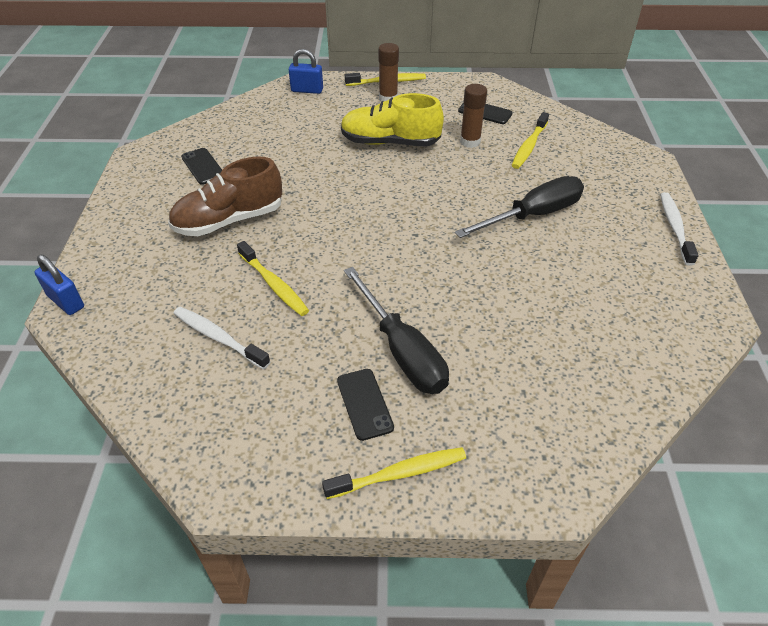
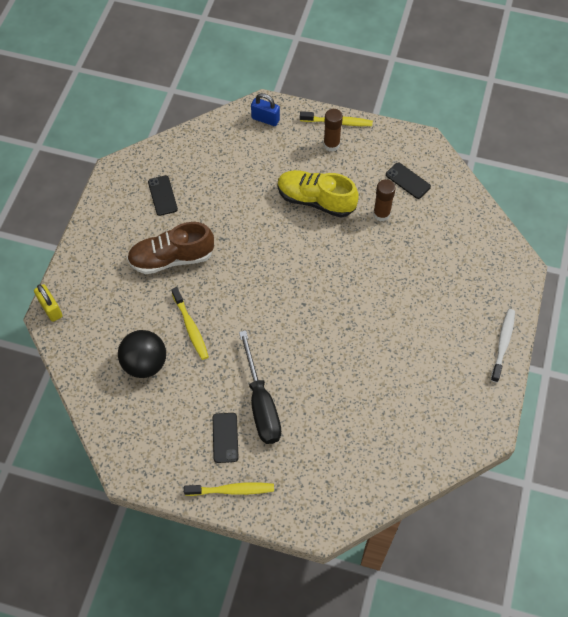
camera: 15 degrees right, 15 degrees up
(66, 301) = (51, 309): blue padlock -> yellow padlock
(218, 337) = (145, 363): white toothbrush -> black ball
(529, 146) = (428, 230): yellow toothbrush -> none
(533, 215) = (399, 306): black screwdriver -> none

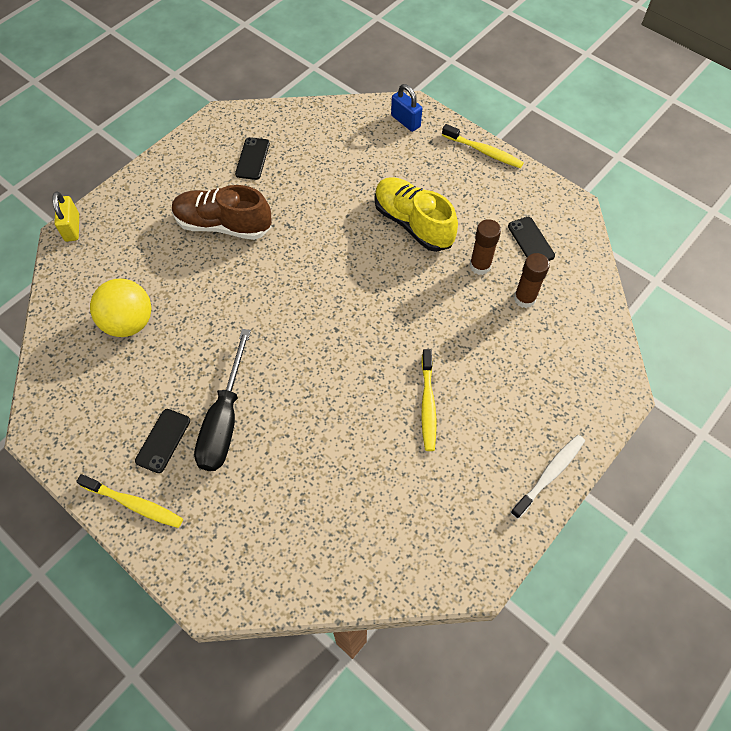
camera: 25 degrees right, 0 degrees up
(145, 363) = (129, 322): black ball -> yellow ball
(190, 327) = (199, 304): yellow toothbrush -> yellow toothbrush (427, 405)
(331, 145) = (463, 172): brown glue stick -> brown glue stick (524, 298)

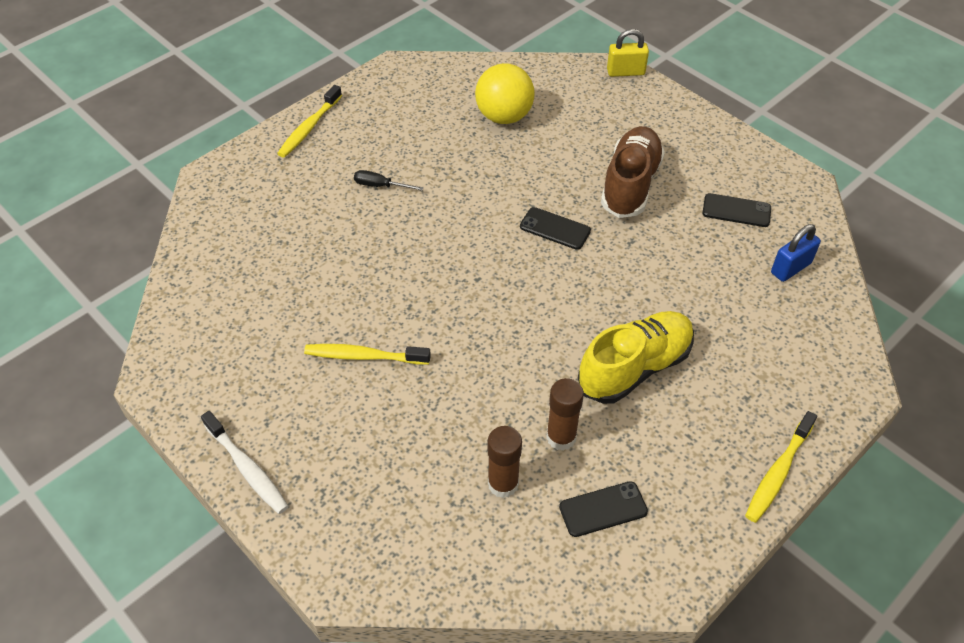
camera: 95 degrees right, 10 degrees down
(163, 440) = (368, 144): black phone -> black phone (555, 228)
(224, 420) = (380, 186): black screwdriver -> black screwdriver, size x0.45
(405, 121) = (828, 377): blue padlock -> blue padlock (790, 268)

